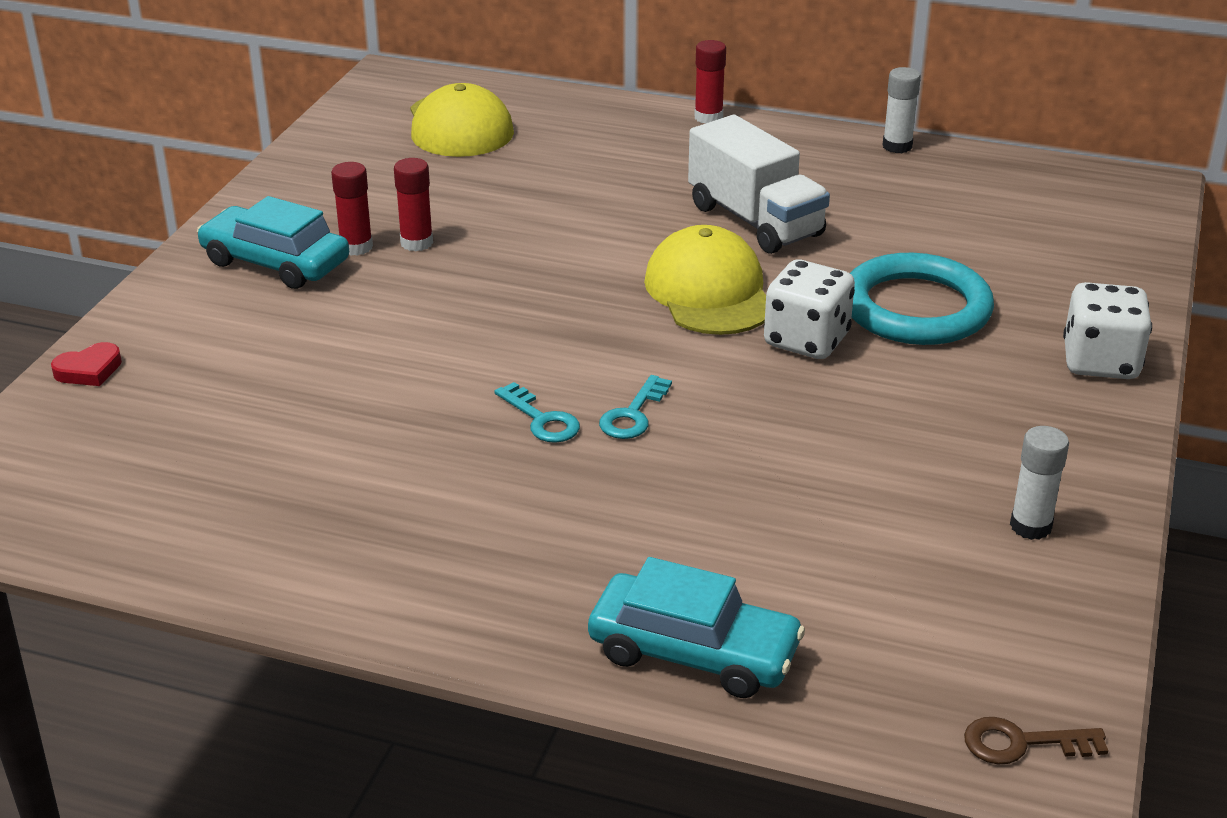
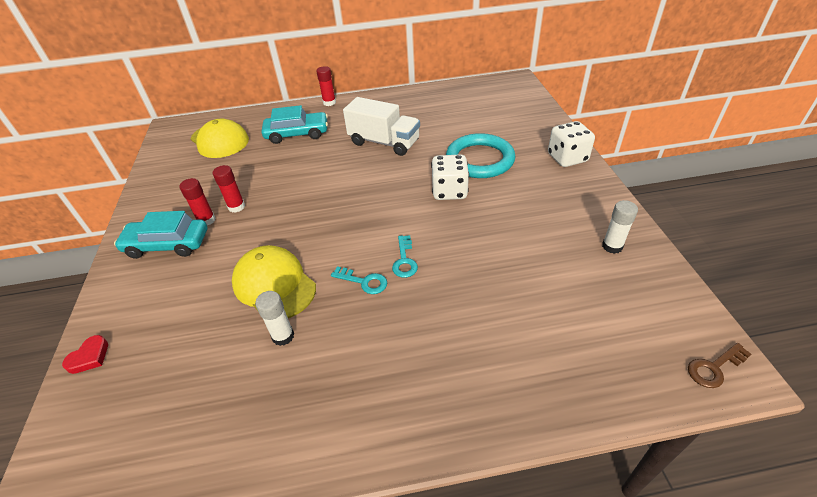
camera: 25 degrees left, 10 degrees up
(694, 652) = (537, 390): turquoise car -> turquoise car (297, 134)
(709, 292) = (390, 183): yellow cap -> yellow cap (274, 285)
(897, 146) = (414, 92): white glue stick -> white glue stick (283, 336)

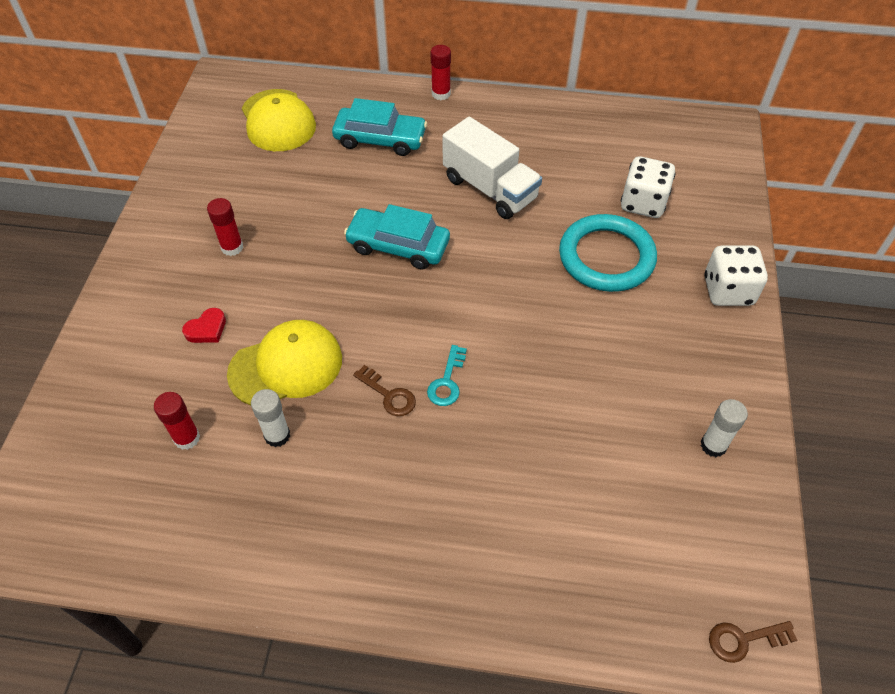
camera: 15 degrees right, 10 degrees up
(89, 357) = (72, 393): red heart -> red heart (207, 329)
(167, 244) = (180, 269): turquoise car -> turquoise car (398, 246)
(236, 207) = (272, 238): red glue stick -> red glue stick (187, 438)
(274, 285) = (286, 366): yellow cap -> yellow cap turned 90 degrees clockwise
(364, 281) = (389, 395): turquoise key -> brown key
(449, 191) = (544, 296): white dice -> white dice (643, 203)

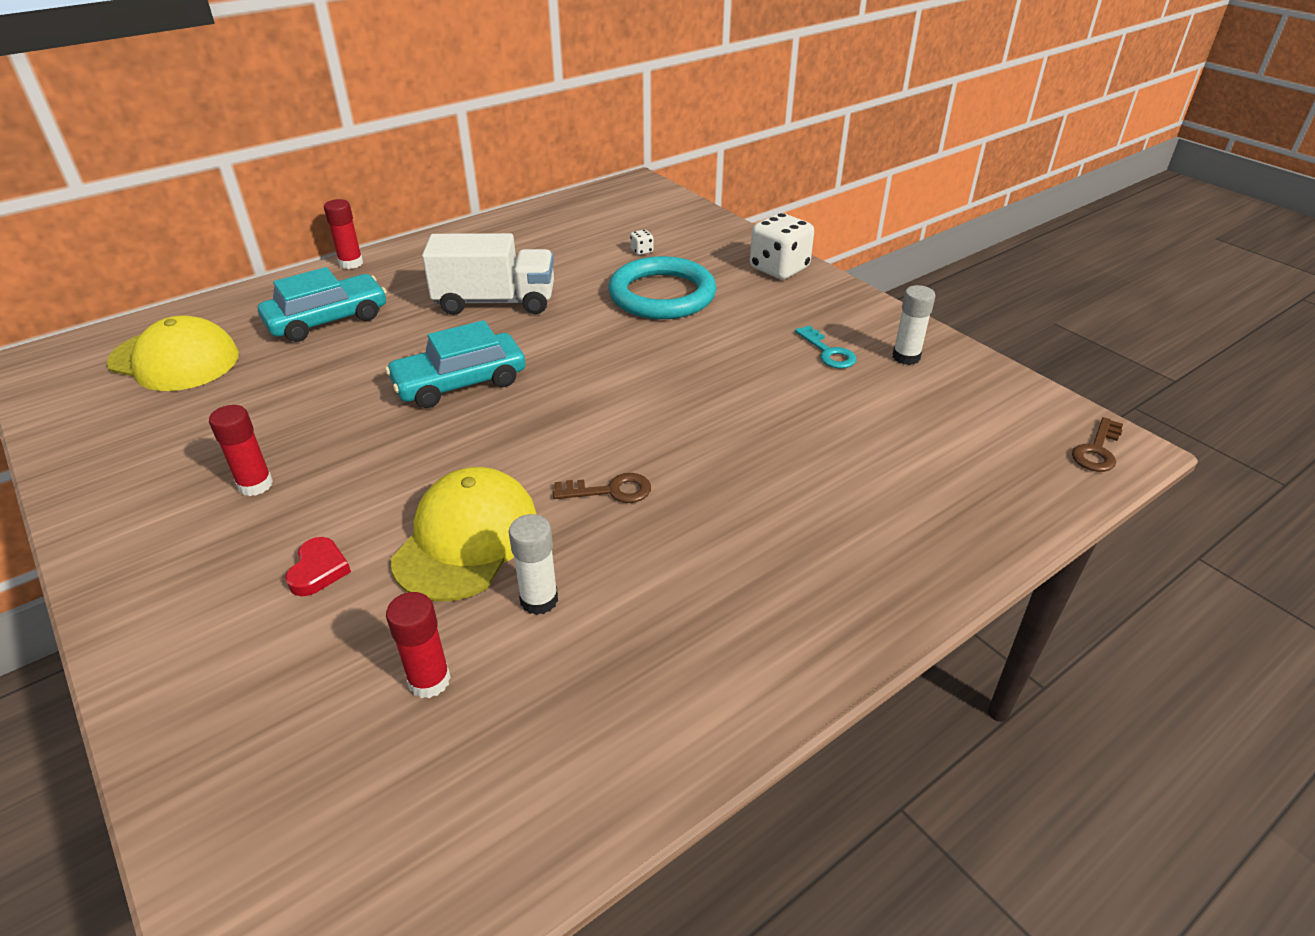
camera: 45 degrees left, 15 degrees down
(447, 381) = (651, 447): turquoise key -> turquoise key (828, 352)
(643, 203) = (641, 251): white dice -> white dice, size x0.41

